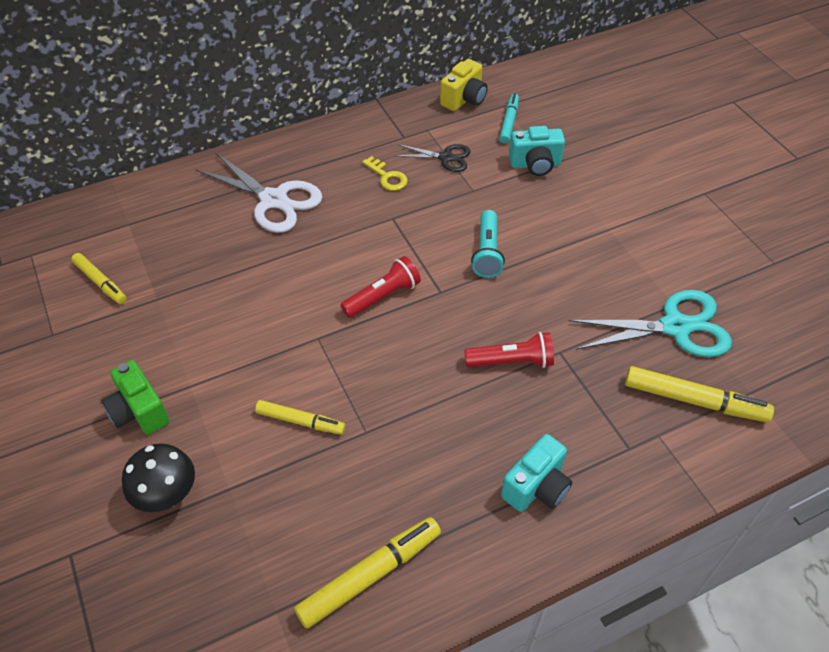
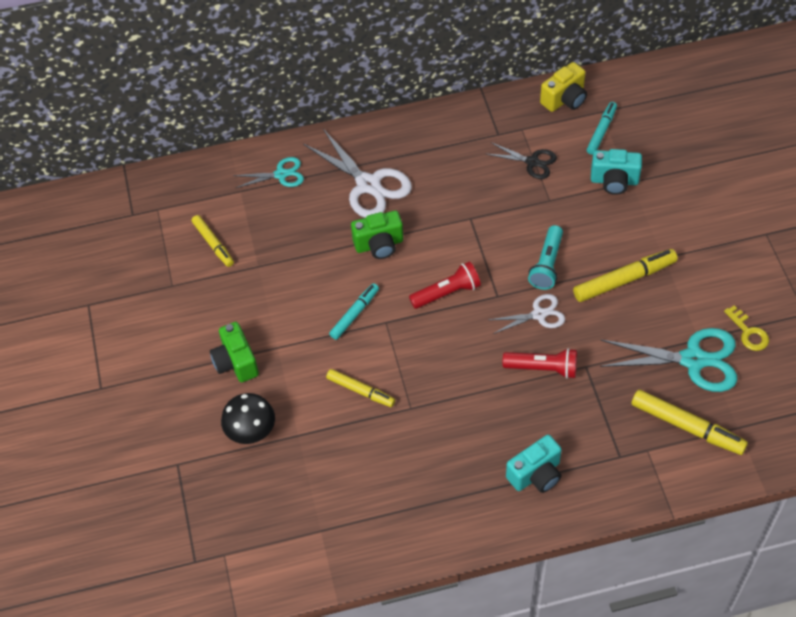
camera: 15 degrees right, 5 degrees up
(174, 202) = (281, 174): none -> turquoise scissors
(279, 334) = (354, 314): none -> turquoise marker
(296, 257) = (379, 245): none -> green camera
(370, 575) = (393, 517): yellow marker -> yellow marker (624, 280)
(387, 177) = (474, 175): yellow key -> yellow key (748, 332)
(491, 304) = (539, 314): none -> white scissors

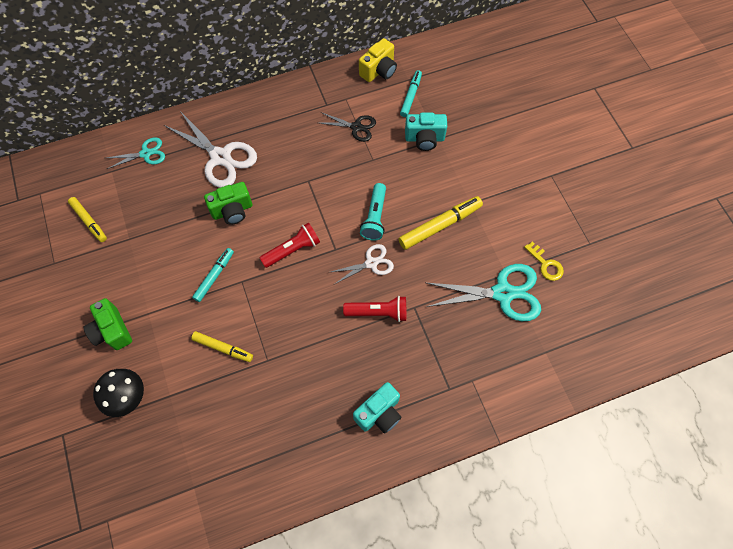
camera: 10 degrees left, 10 degrees up
(687, 426) = (503, 355): yellow marker -> none

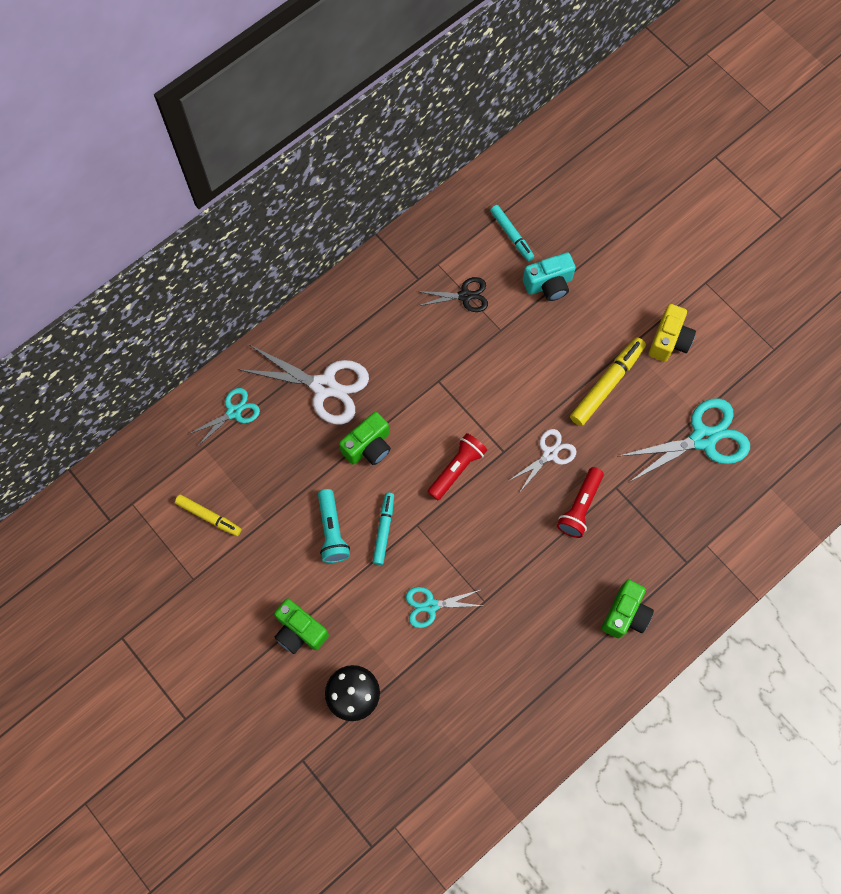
camera: 20 degrees left, 5 degrees up
(223, 348) = (431, 606): yellow marker -> turquoise scissors
(375, 217) = (531, 399): turquoise flashlight -> turquoise flashlight (332, 531)
(378, 312) = (580, 507): red flashlight -> red flashlight turned 135 degrees clockwise
(379, 71) = (461, 214): yellow camera -> yellow camera (669, 340)
(379, 413) = (625, 614): turquoise camera -> green camera
(411, 96) = (511, 235): turquoise marker -> turquoise marker turned 150 degrees clockwise
(545, 264) = (736, 390): yellow key -> none

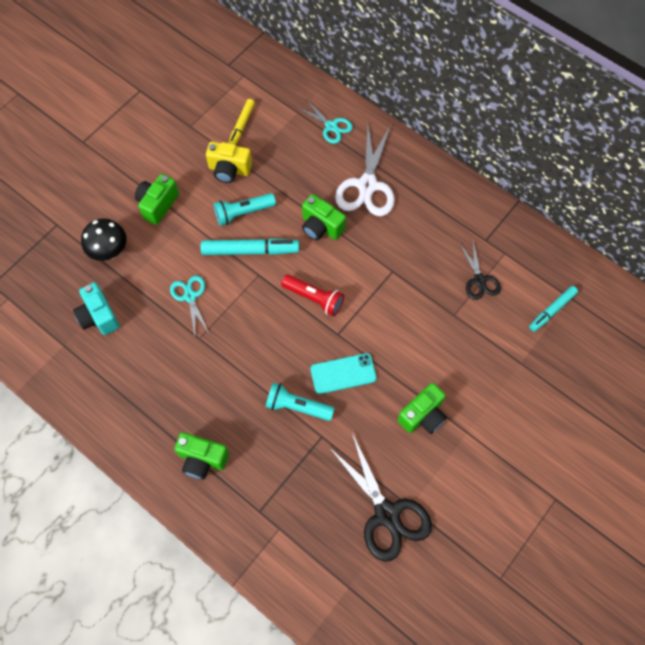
camera: 80 degrees right, 5 degrees down
(384, 530) = (250, 250): turquoise marker -> turquoise marker, size x1.56
(549, 284) = (511, 350): turquoise camera -> turquoise camera (99, 316)
(549, 454) = (343, 373): white scissors -> turquoise phone
(580, 507) = (297, 406): red flashlight -> turquoise flashlight
(607, 384) = (422, 415): yellow marker -> green camera
(669, 340) = (482, 469): yellow camera -> yellow camera (229, 170)
(703, 438) = (387, 514): turquoise scissors -> black scissors

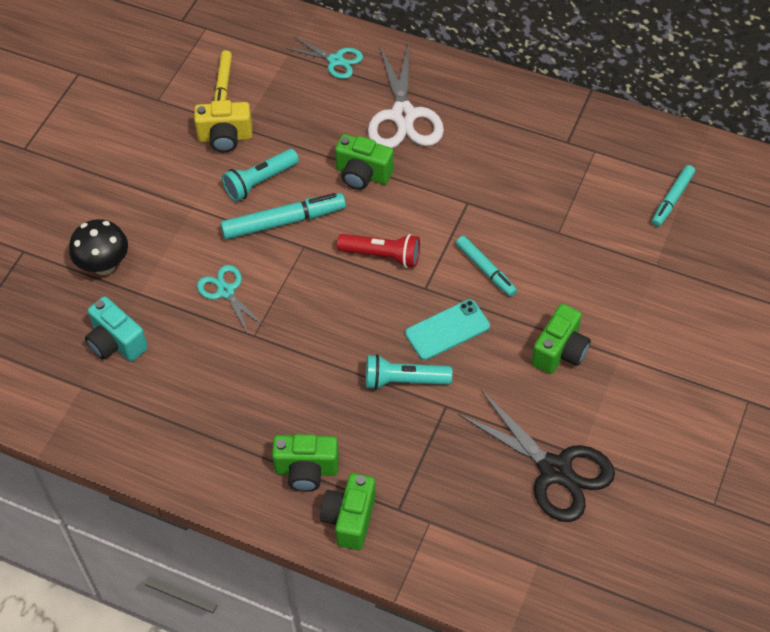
camera: 15 degrees left, 10 degrees down
(157, 204) = (147, 198): green camera -> green camera (350, 519)
(388, 331) = (485, 269): none -> turquoise marker
(479, 280) = (575, 187): black scissors -> none

